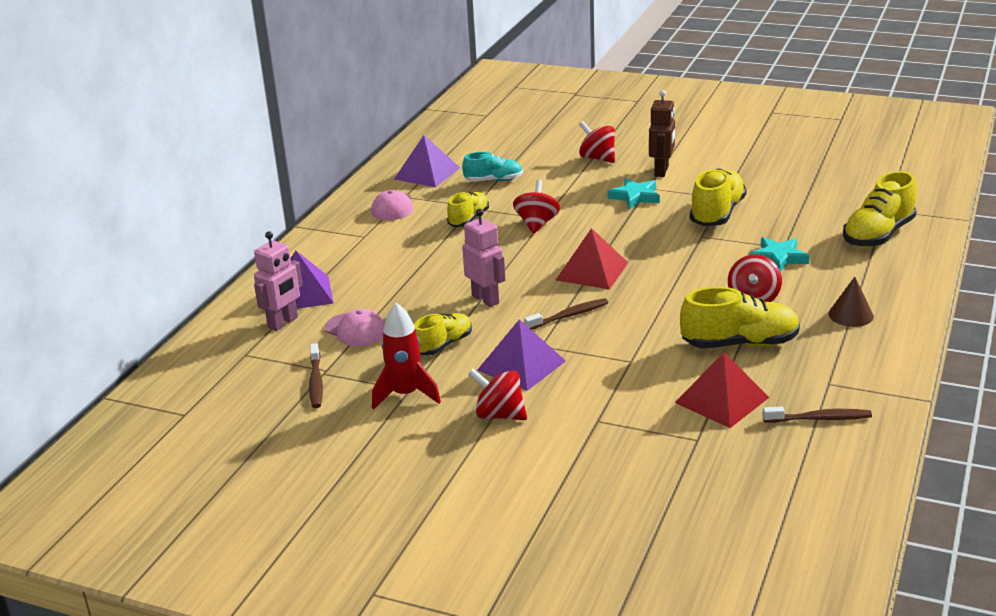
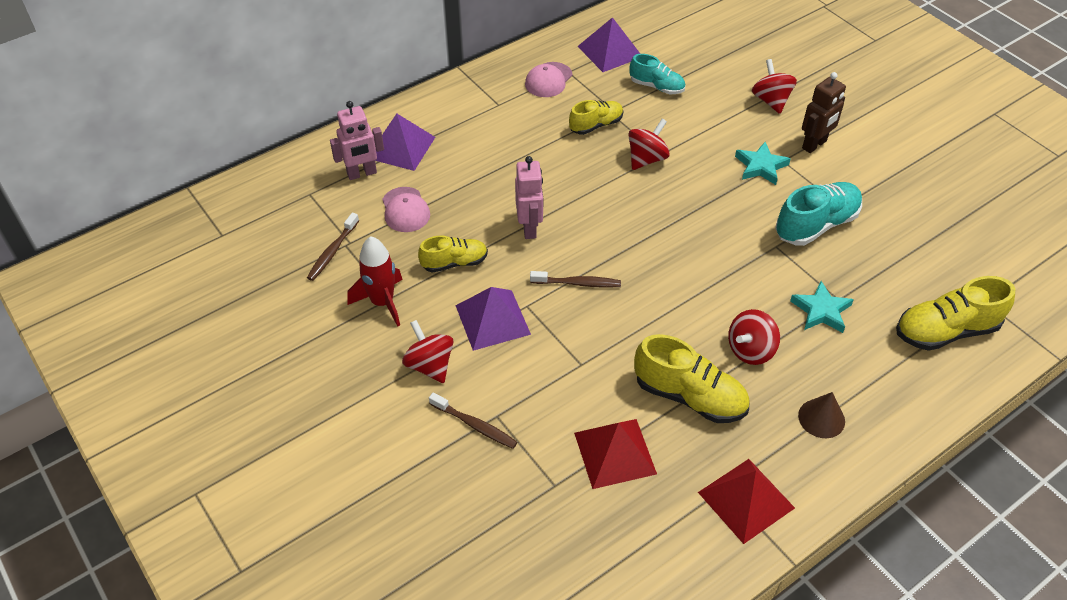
camera: 30 degrees right, 20 degrees up
(592, 271) = (642, 240): red pyramid -> red pyramid (746, 500)
(717, 214) = (816, 225): yellow shoe -> turquoise shoe
(820, 418) = (676, 525): brown toothbrush -> brown toothbrush (475, 425)

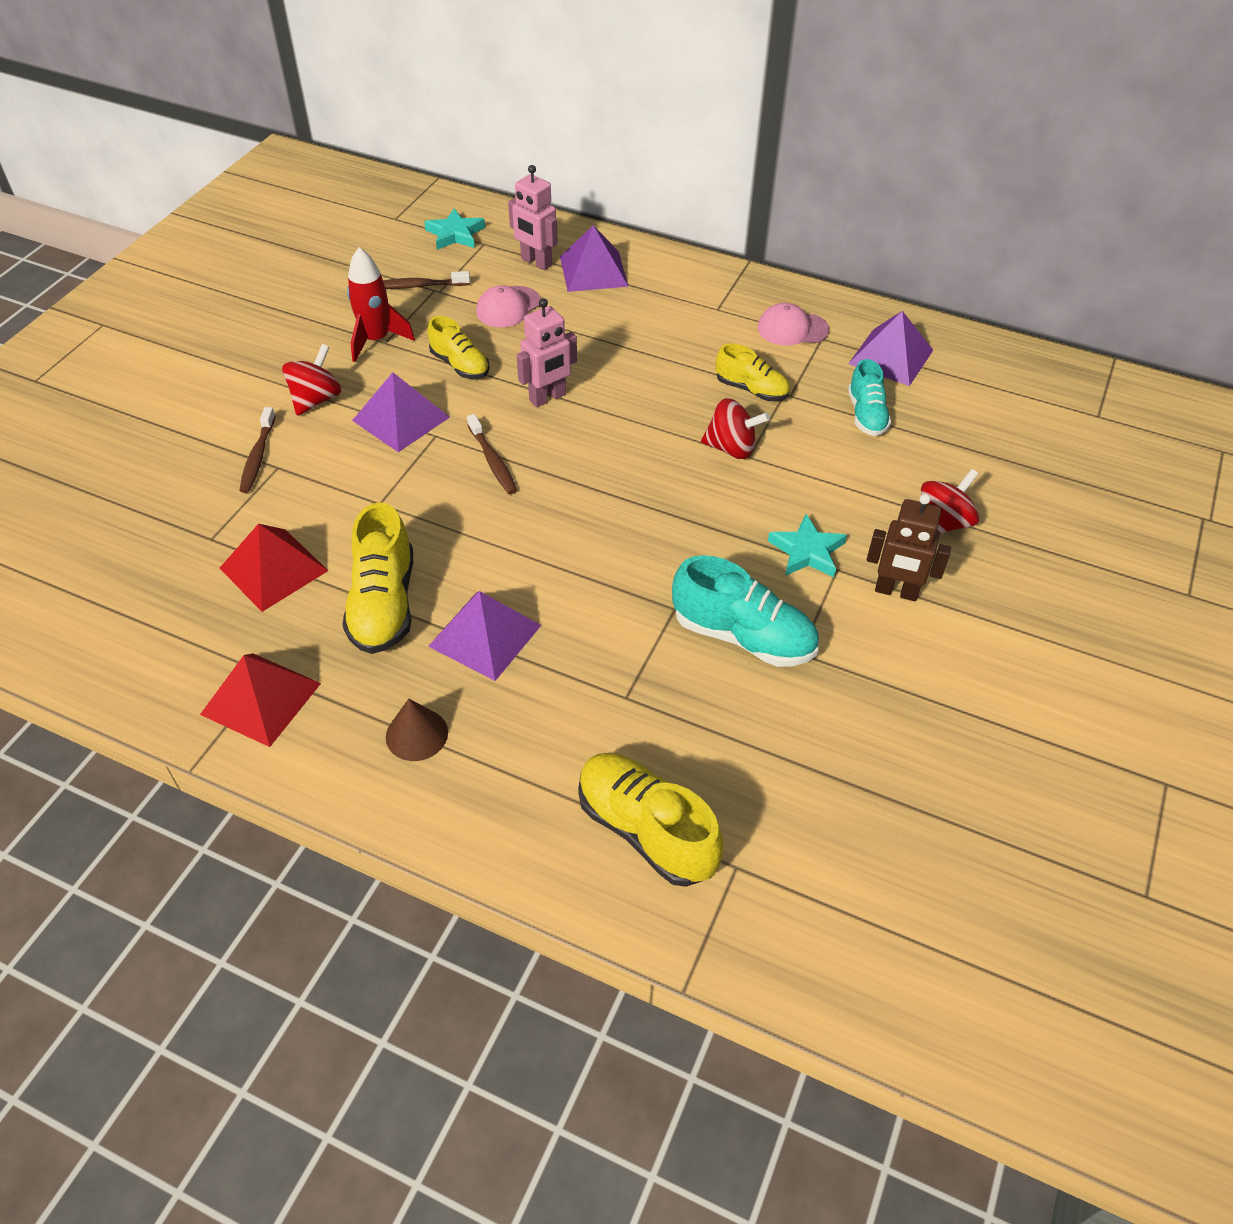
camera: 60 degrees right, 0 degrees up
(750, 350) = (485, 635): red spinning top -> purple pyramid
(821, 311) = (593, 685): turquoise star -> turquoise star (455, 234)

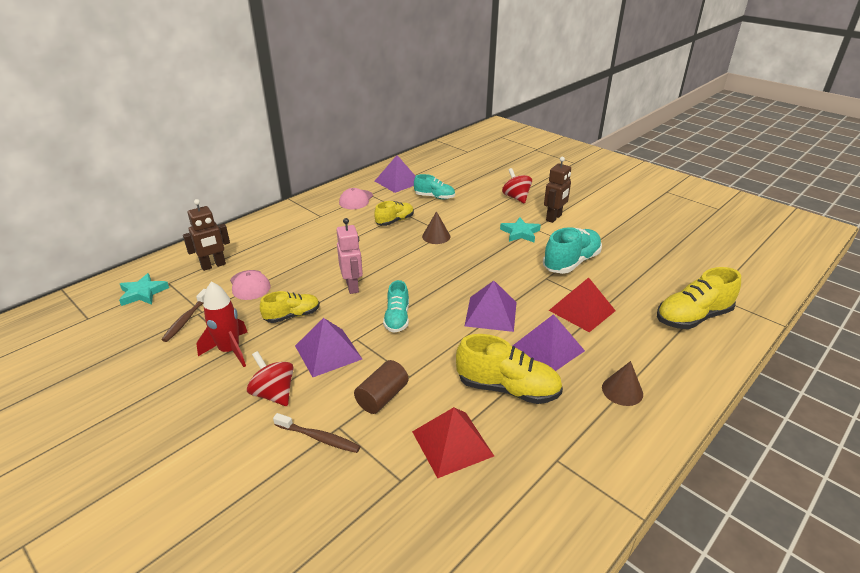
camera: 70 degrees left, 15 degrees down
(261, 698) = (580, 466): red pyramid -> red pyramid (582, 310)
(334, 489) = (382, 397): none -> brown cylinder
(492, 461) = (397, 318): brown toothbrush -> turquoise shoe
(536, 262) = (213, 266): pink robot -> brown robot
(593, 271) = (245, 247): purple pyramid -> purple pyramid (491, 313)
(731, 448) = (436, 236): red spinning top -> brown cone

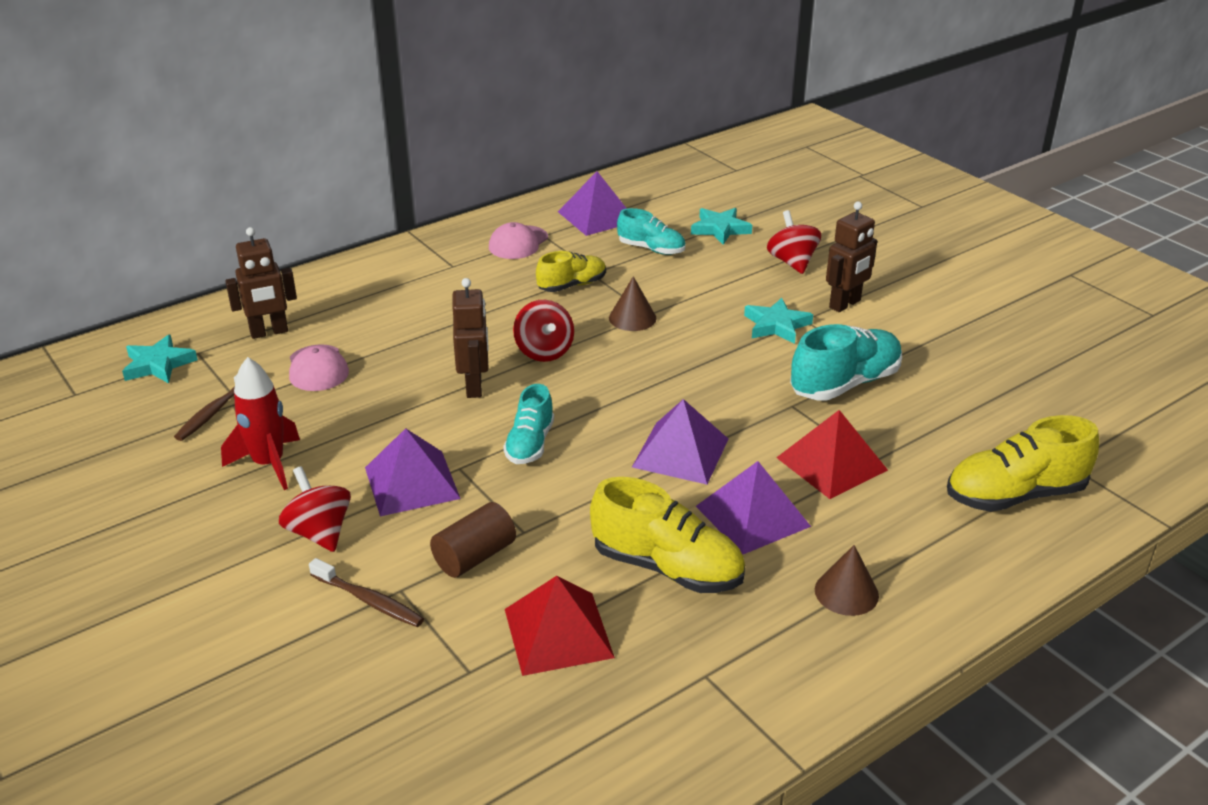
camera: 10 degrees right, 0 degrees up
(292, 316) = (371, 422): yellow shoe -> none
(352, 286) = (474, 387): pink robot -> brown robot
(389, 261) = (544, 352): none -> red spinning top
(469, 183) = (720, 229): none -> turquoise star

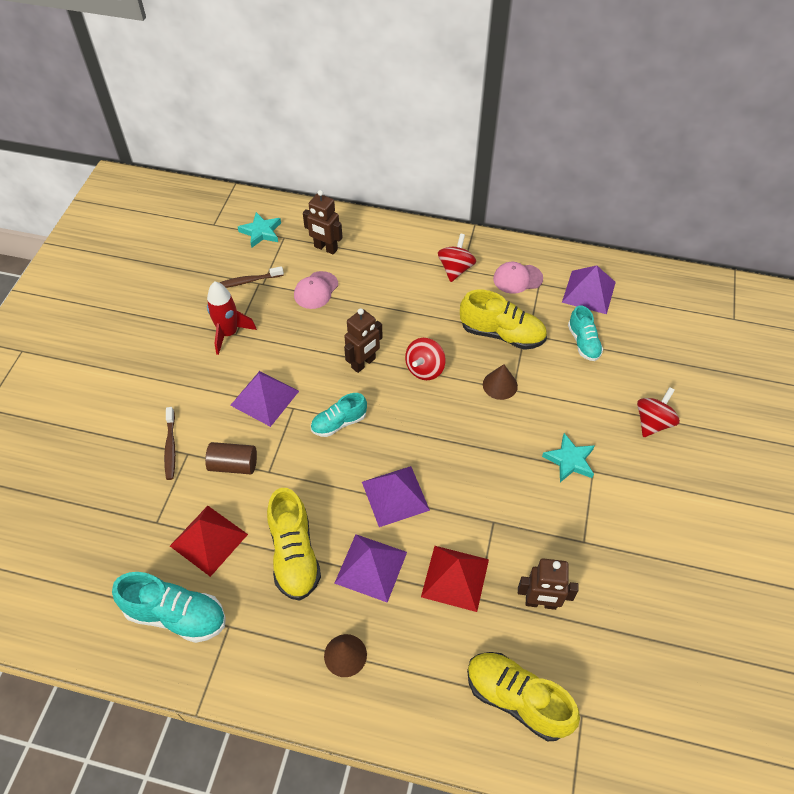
camera: 50 degrees right, 20 degrees up
(319, 532) = (199, 391): red spinning top -> red spinning top (455, 269)
(572, 285) = (502, 334): yellow shoe -> yellow shoe, size x1.58
(720, 229) = (647, 360): turquoise star -> none
(845, 304) = (635, 482): brown robot -> brown robot (540, 603)
(845, 384) = (544, 536): turquoise shoe -> turquoise shoe (176, 615)

